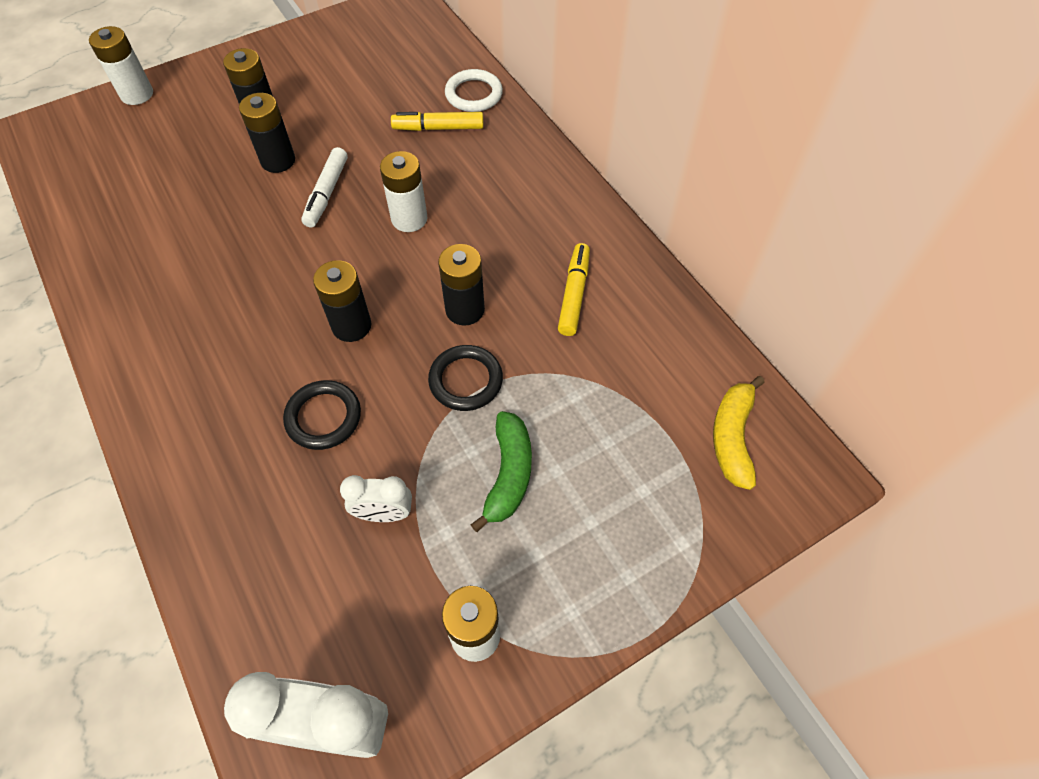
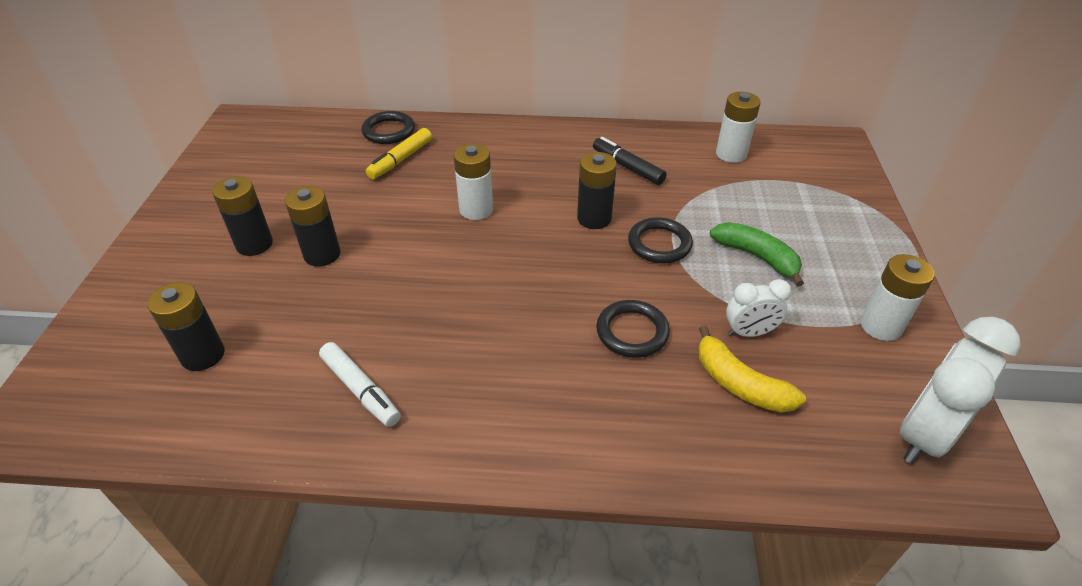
camera: 55 degrees left, 15 degrees down
(137, 94) = (98, 316): white battery -> white battery (731, 154)
(327, 193) = (396, 241): white marker -> white marker (360, 389)
(351, 326) = (553, 281): black battery -> black battery (203, 355)
(384, 513) = (749, 332): white clock -> white clock turned 45 degrees clockwise
(474, 94) = (389, 131): white ring -> black ring
(574, 294) = (627, 167): yellow marker -> black marker
(732, 437) = (792, 158): yellow banana -> yellow banana (739, 384)

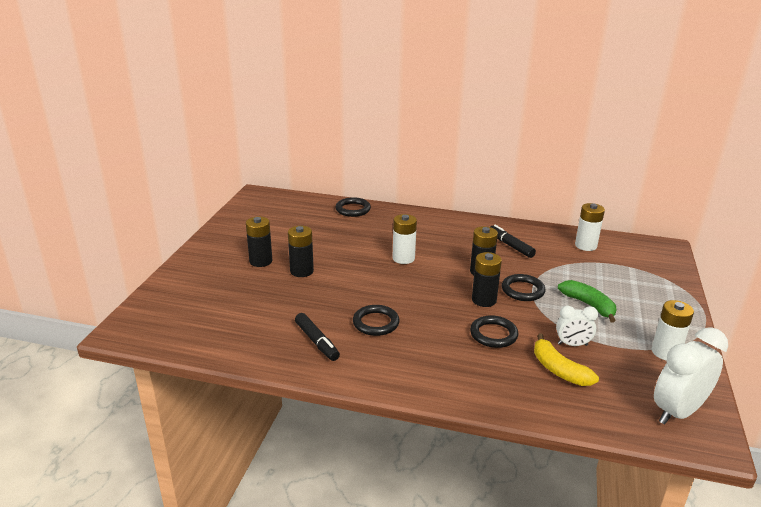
camera: 10 degrees right, 15 degrees down
(203, 355) = (225, 313): black battery -> black battery (484, 300)
(360, 389) = (317, 341): white marker -> black marker
(401, 160) = (358, 226): yellow marker -> none
(450, 337) = (376, 323): none -> black ring

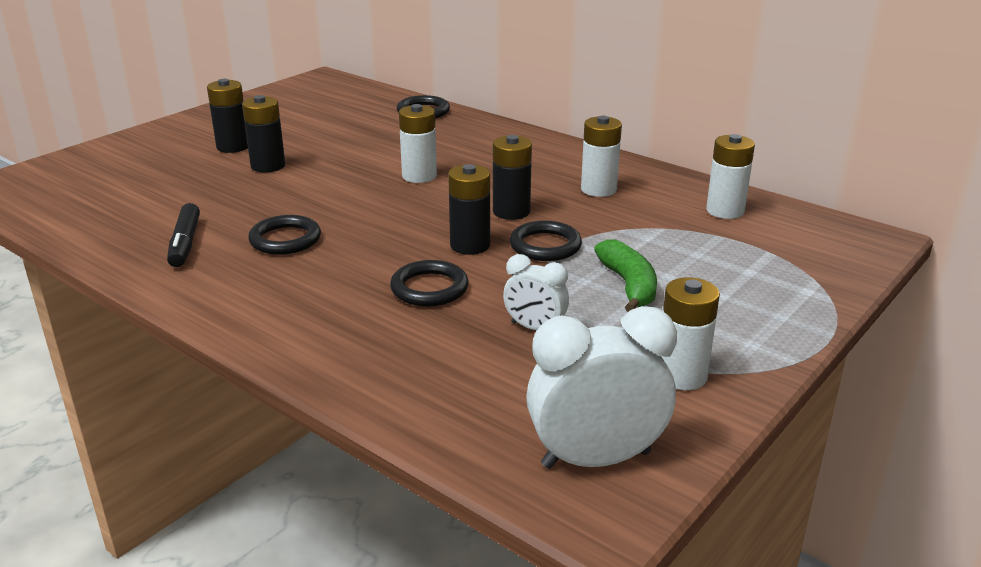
camera: 25 degrees right, 0 degrees up
(510, 246) = (598, 189): black marker -> white battery
(558, 370) = (470, 354): yellow banana -> none

